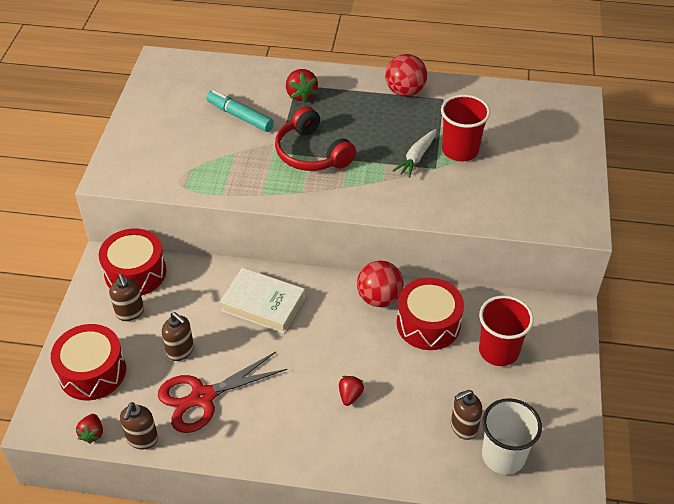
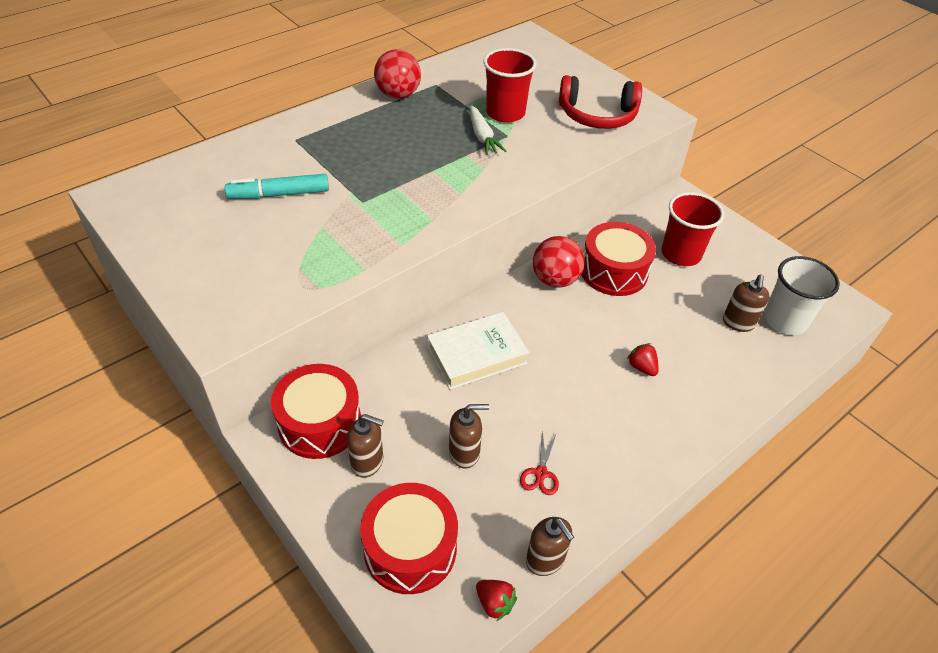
camera: 50 degrees left, 0 degrees up
(202, 397) = (541, 473): red scissors -> red scissors, size x0.46
(301, 95) = (311, 145): red strawberry -> none
(311, 153) = (394, 184): red headphones -> red headphones (597, 115)

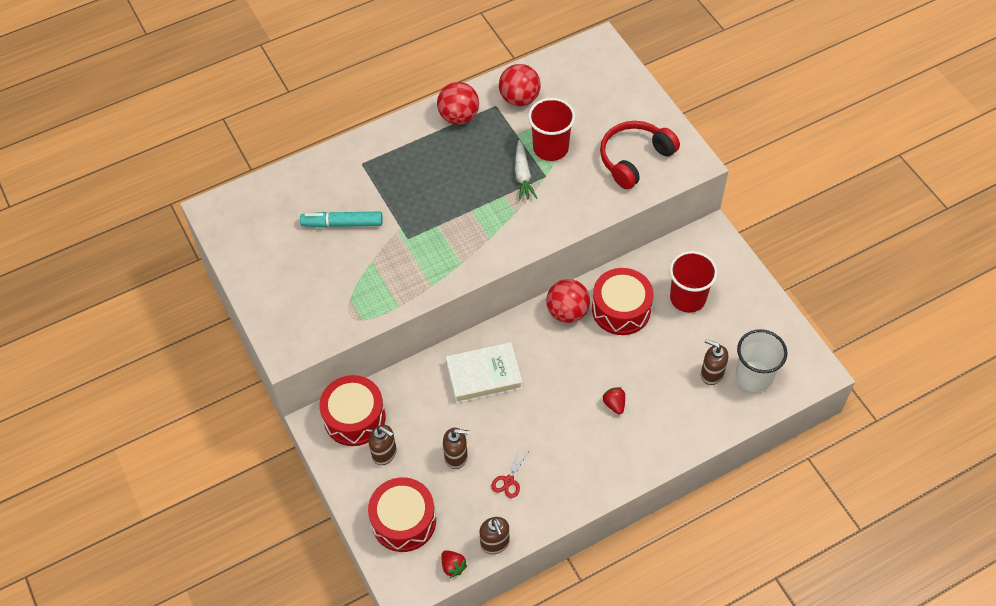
camera: 15 degrees right, 10 degrees up
(459, 78) = (519, 98): none -> red ball
(597, 115) = (634, 159): red headphones -> red headphones turned 120 degrees clockwise
(738, 323) = (711, 374): brown soap dispenser -> brown soap dispenser turned 90 degrees clockwise

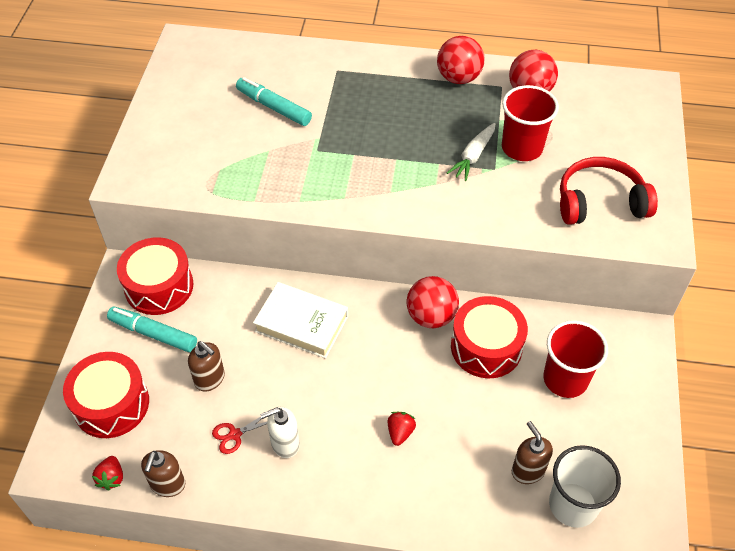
camera: 35 degrees right, 5 degrees down
(384, 453) = (153, 333): brown soap dispenser -> turquoise marker
(547, 463) = (285, 443): none -> white soap dispenser

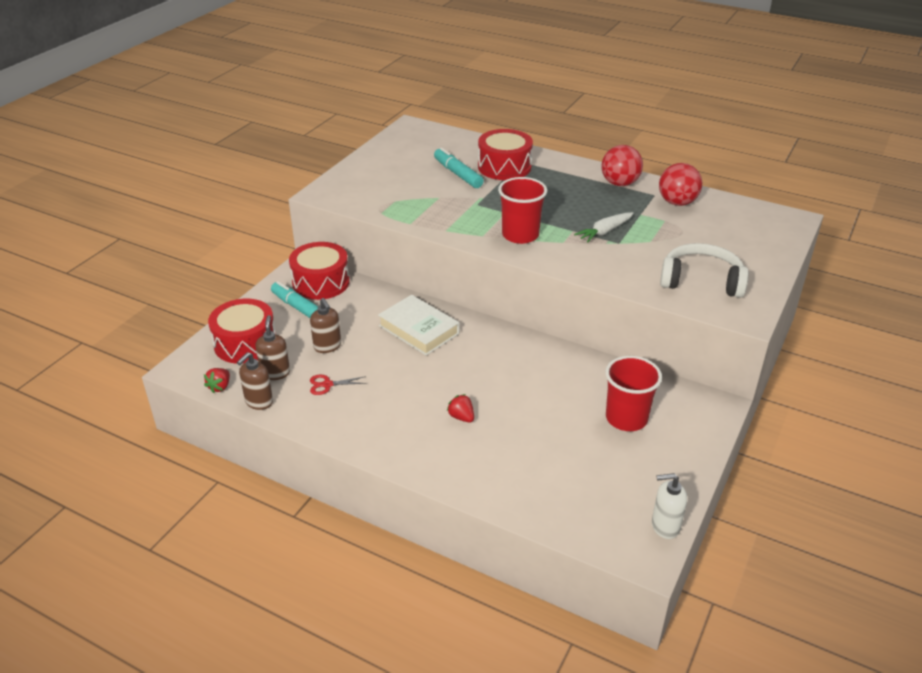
camera: 20 degrees right, 15 degrees down
(285, 443) = (363, 400): white soap dispenser -> white soap dispenser (665, 526)
(400, 432) = (461, 417): red strawberry -> red strawberry turned 75 degrees counterclockwise
(431, 316) = (529, 349): red ball -> none
(486, 347) = (566, 380): red drum -> red drum (504, 167)
(522, 148) = (650, 234): red cup -> red cup (520, 235)
(527, 470) = (559, 470): brown soap dispenser -> brown soap dispenser (275, 373)
(573, 504) = (588, 504): white cup -> none
(600, 202) = (701, 281): red headphones -> white headphones

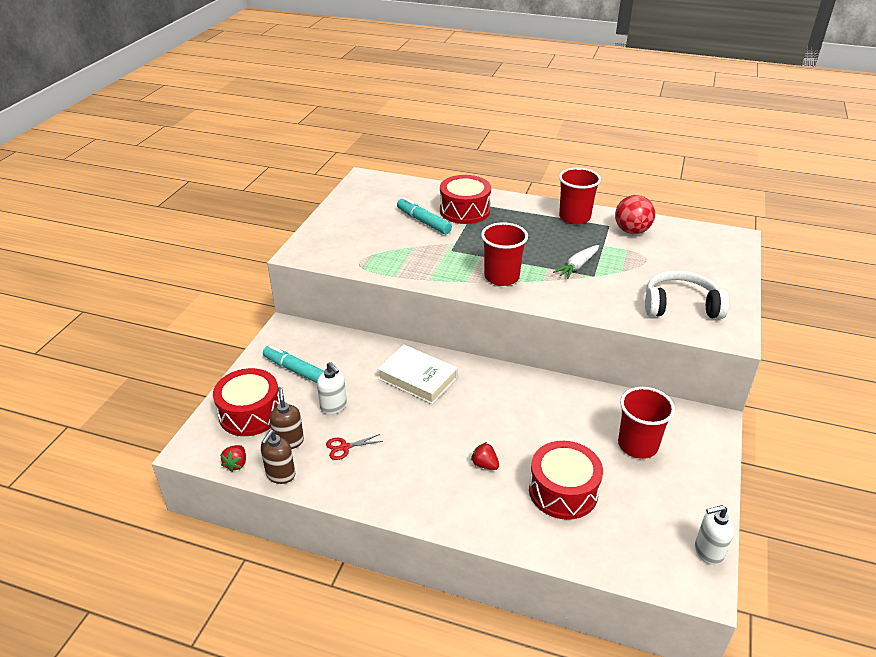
camera: 10 degrees left, 0 degrees up
(321, 282) = (309, 340): red drum -> red drum (563, 491)
(327, 346) = (333, 406): brown soap dispenser -> white soap dispenser
(619, 183) = (574, 217): red ball -> red cup

